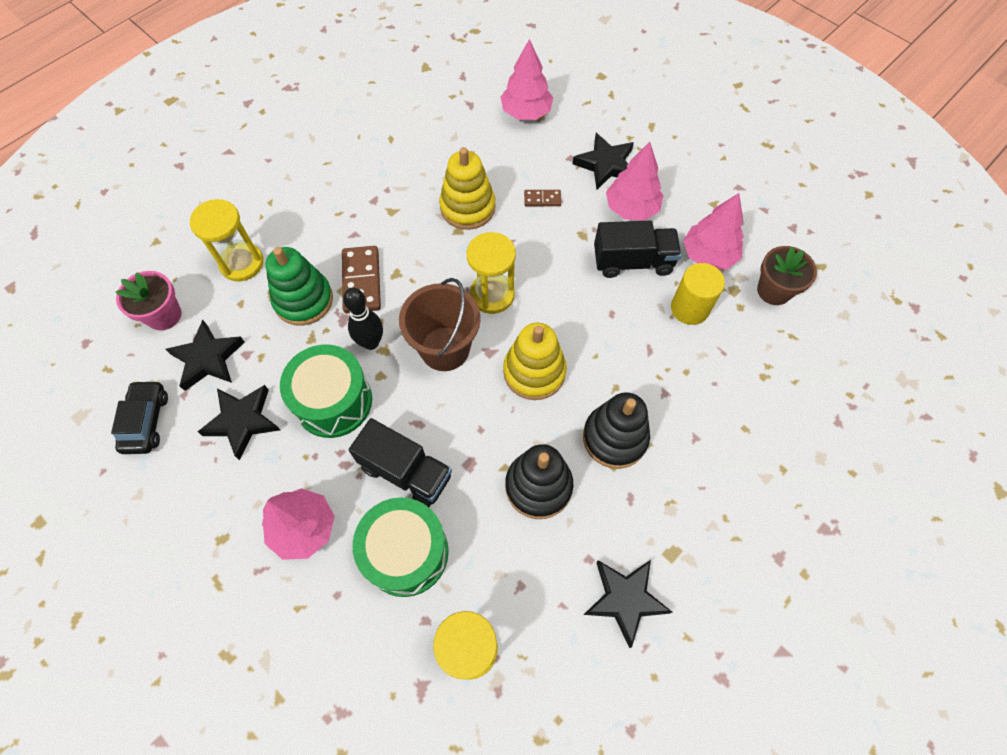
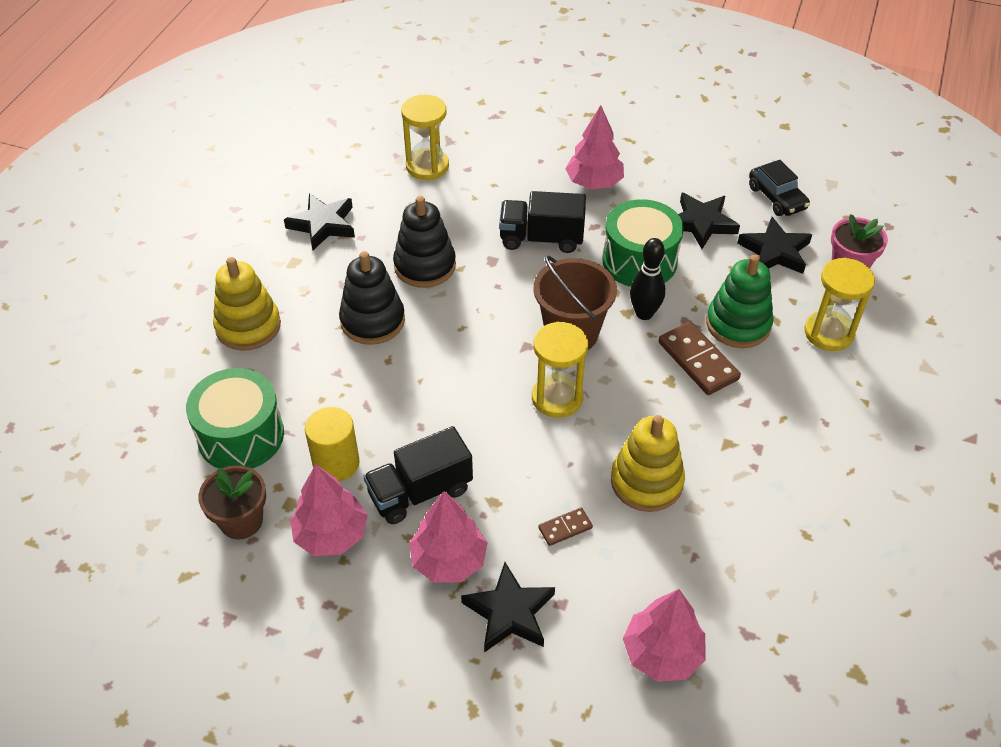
camera: 155 degrees right, 15 degrees down
(406, 552) = (506, 195): green drum -> green drum (241, 436)
(534, 372) = (474, 345): yellow stacking toy -> yellow stacking toy (248, 326)

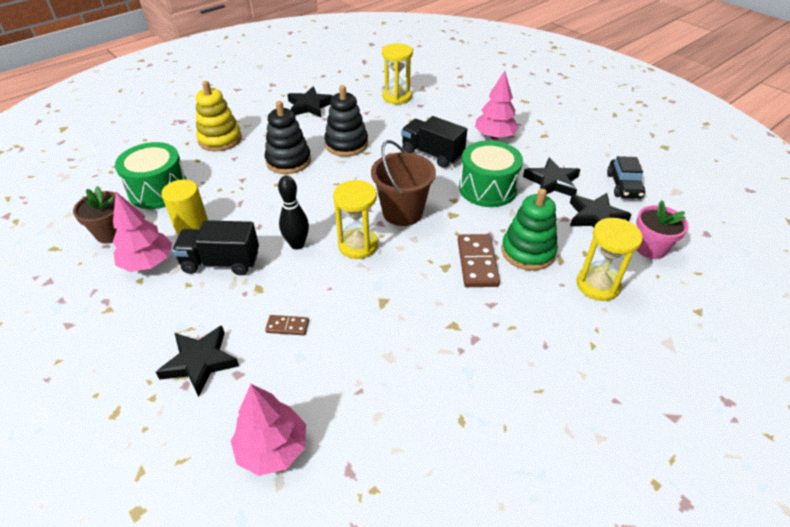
camera: 30 degrees right, 5 degrees down
(448, 560) = (196, 310): pink tree -> none
(644, 313) = (463, 219): black bowling pin -> black bowling pin (297, 244)
(646, 481) = (370, 323): yellow stacking toy -> none

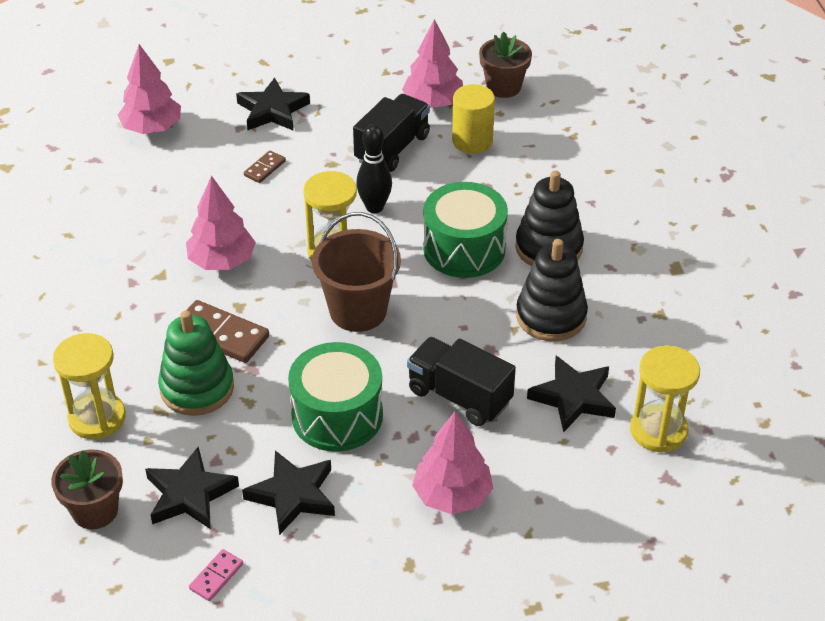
camera: 120 degrees right, 0 degrees up
(158, 190) = (562, 129): green drum -> green drum (464, 249)
(220, 139) = (649, 200): yellow stacking toy -> none
(310, 106) = (691, 314): black star -> black star (573, 397)
(411, 297) = (222, 261): none -> pink tree
(432, 154) = (459, 396): black truck -> black truck turned 120 degrees counterclockwise
(624, 186) = (216, 577): black car -> pink domino
(650, 248) = (95, 511): pink flower pot -> brown flower pot

